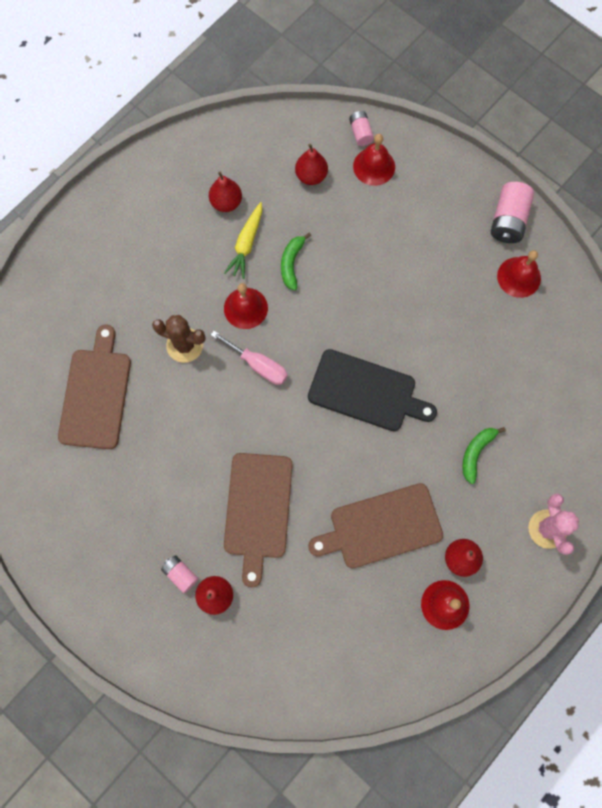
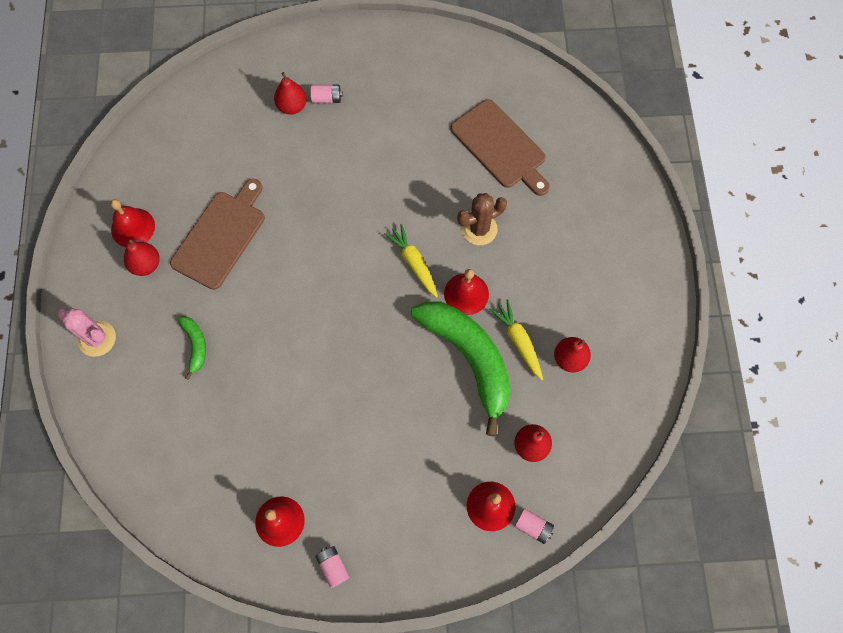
camera: 135 degrees right, 5 degrees down
(258, 365) = (413, 263): pink screwdriver -> yellow carrot
(258, 510) = (315, 174): brown cutting board -> none
(292, 263) = (469, 359): green banana -> green banana, size x2.26
(366, 392) = (317, 315): black cutting board -> none
(508, 220) = (333, 567): pink battery -> pink battery, size x0.58

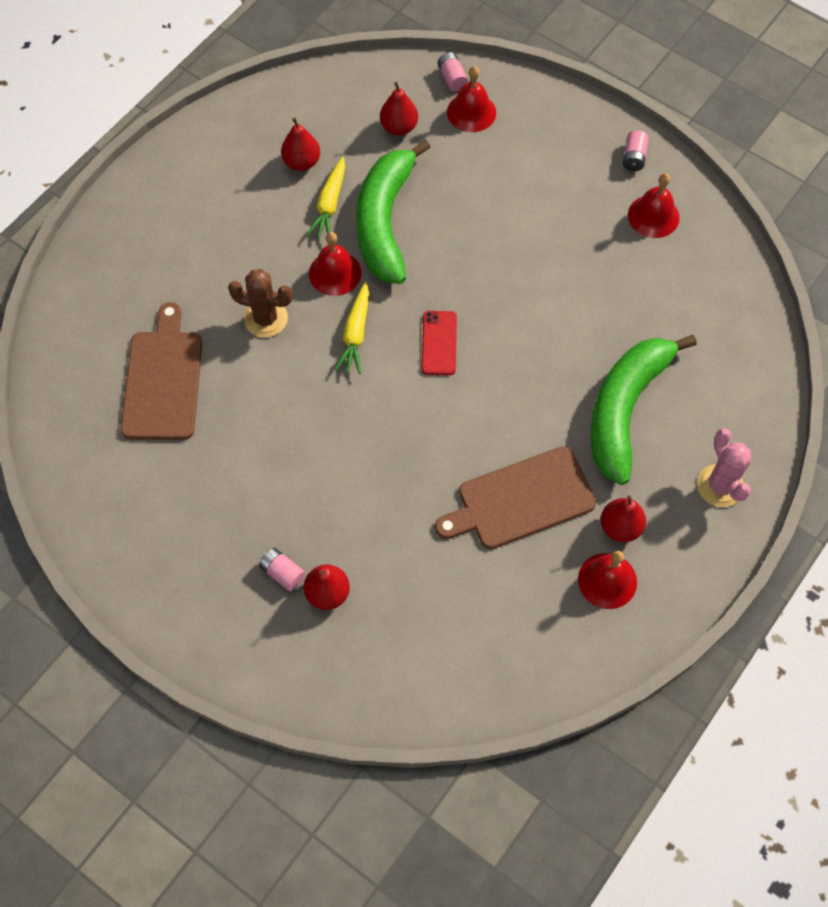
camera: 140 degrees left, 5 degrees down
(195, 345) = (625, 409): green banana -> green banana, size x2.26
(354, 298) = (439, 343): none -> red phone

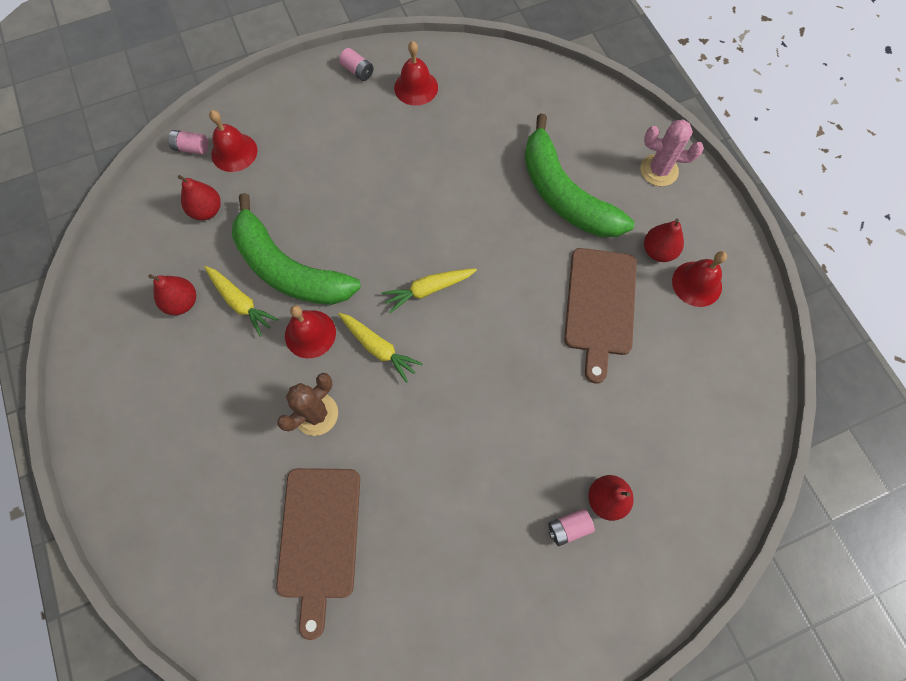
camera: 60 degrees left, 5 degrees up
(163, 380) = (319, 538): brown cutting board -> brown cutting board turned 120 degrees counterclockwise
(439, 343) = (428, 290): red phone -> yellow carrot

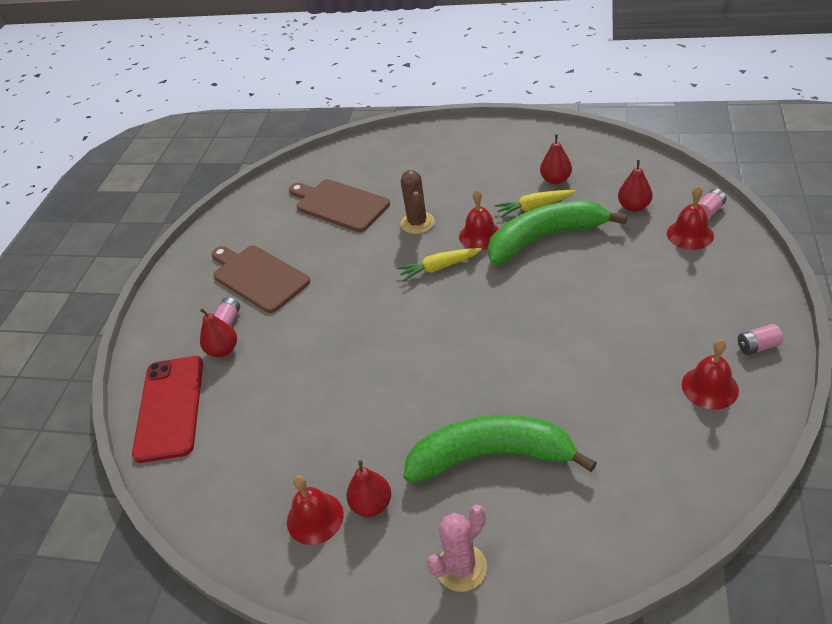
camera: 130 degrees right, 25 degrees down
(428, 290) = (465, 313): yellow carrot -> none
(600, 306) = (358, 423): brown cutting board -> brown cutting board (258, 277)
(699, 495) = (170, 408): none -> red phone

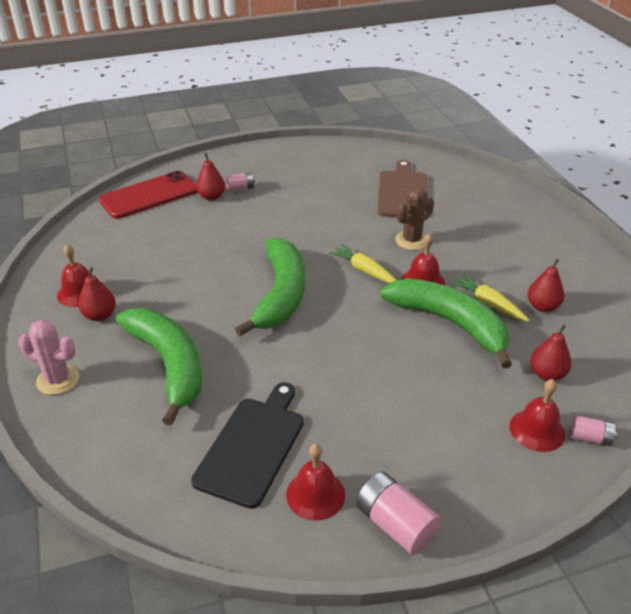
camera: 55 degrees right, 5 degrees down
(258, 277) = (293, 184): brown cutting board -> none
(436, 338) = (280, 295): none -> green banana
(636, 416) = (252, 446): none -> black cutting board
(757, 346) = (395, 524): pink battery -> pink battery, size x1.74

